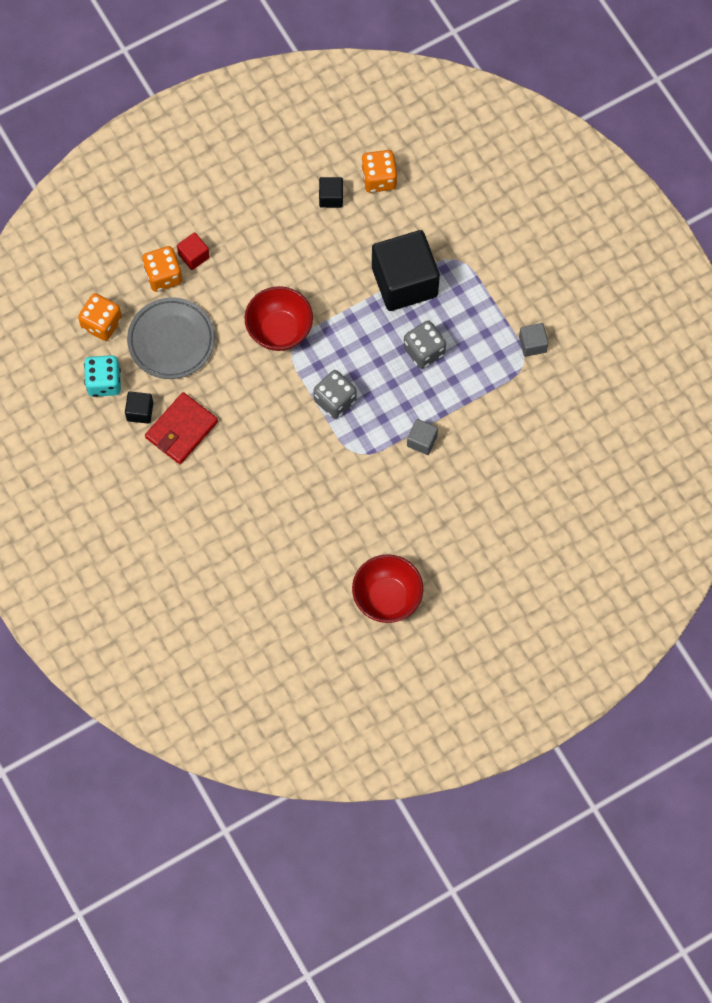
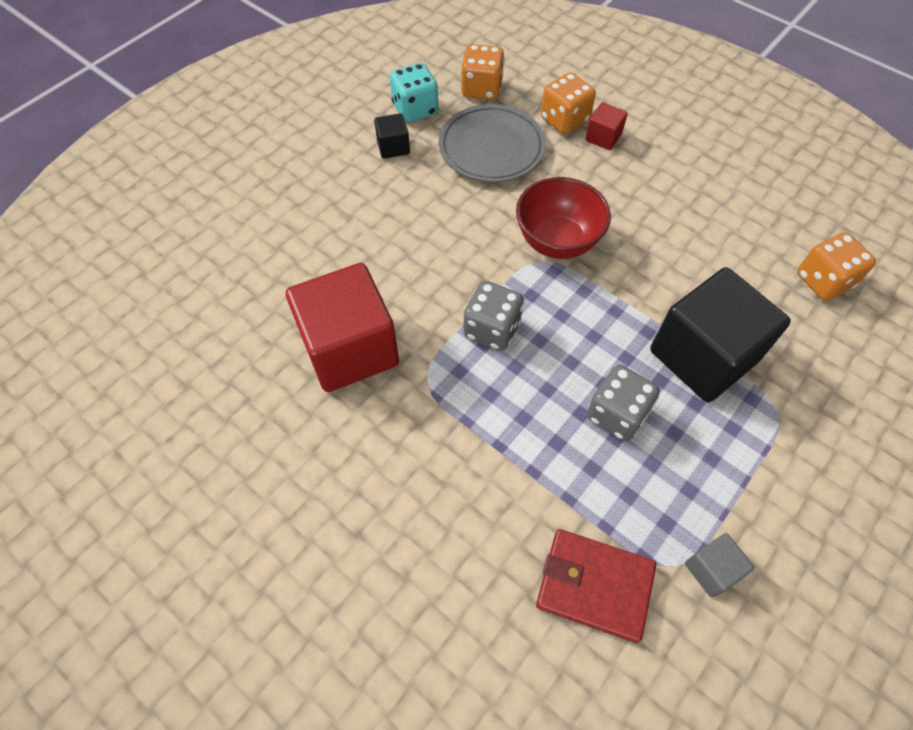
camera: 70 degrees right, 10 degrees down
(181, 430) = (386, 188): red wallet -> red wallet (594, 585)
(316, 494) = (350, 349): none -> red cube
(331, 197) = (762, 239): black cube -> none
(387, 598) = (215, 491): red bowl -> none
(422, 441) = (478, 457): grey cube -> none

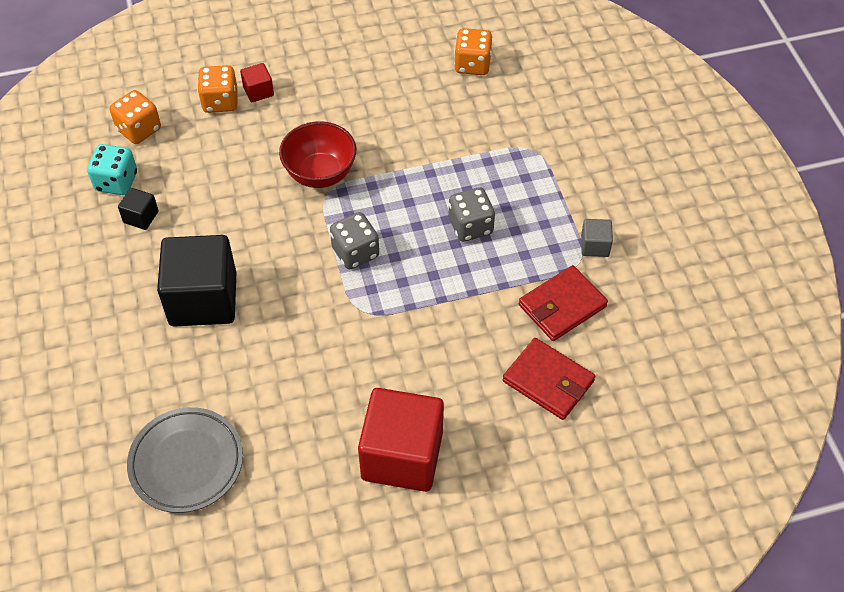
camera: 55 degrees left, 5 degrees down
(350, 349) = (299, 342): red cube -> red cube (402, 456)
(477, 638) = (548, 381): none -> red wallet
(491, 148) = (203, 159): grey plate -> grey plate (186, 462)
(703, 356) = (470, 158): black cube -> black cube (203, 299)

